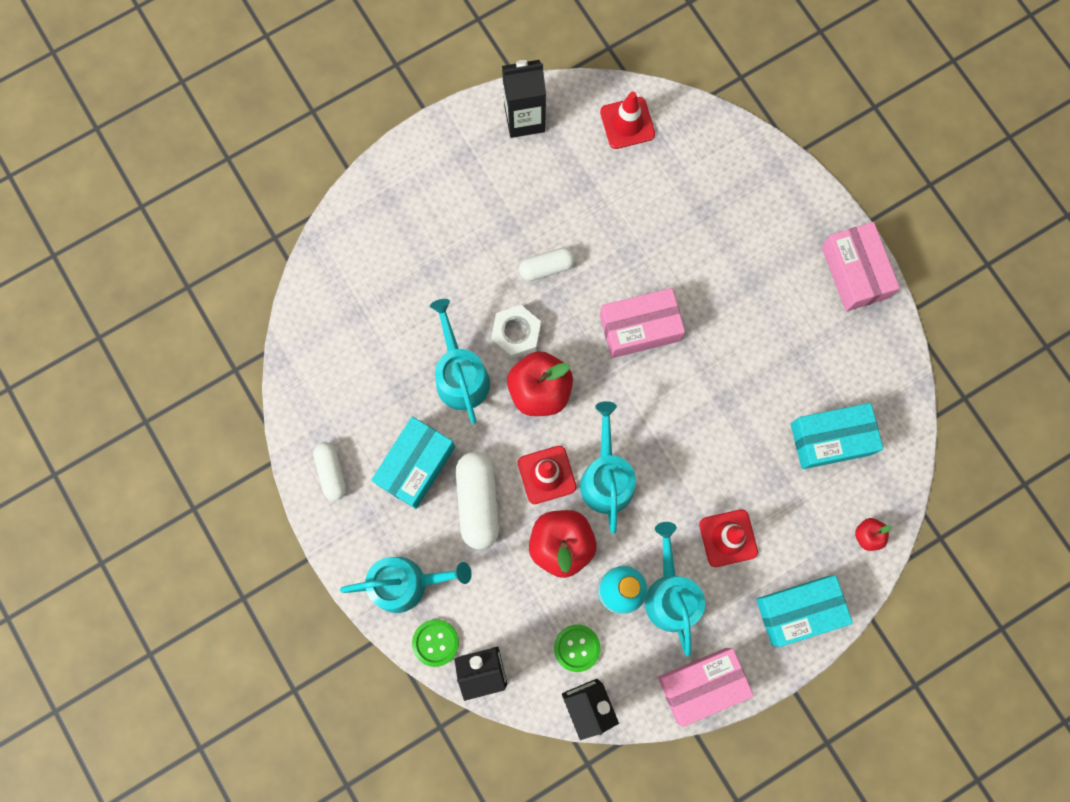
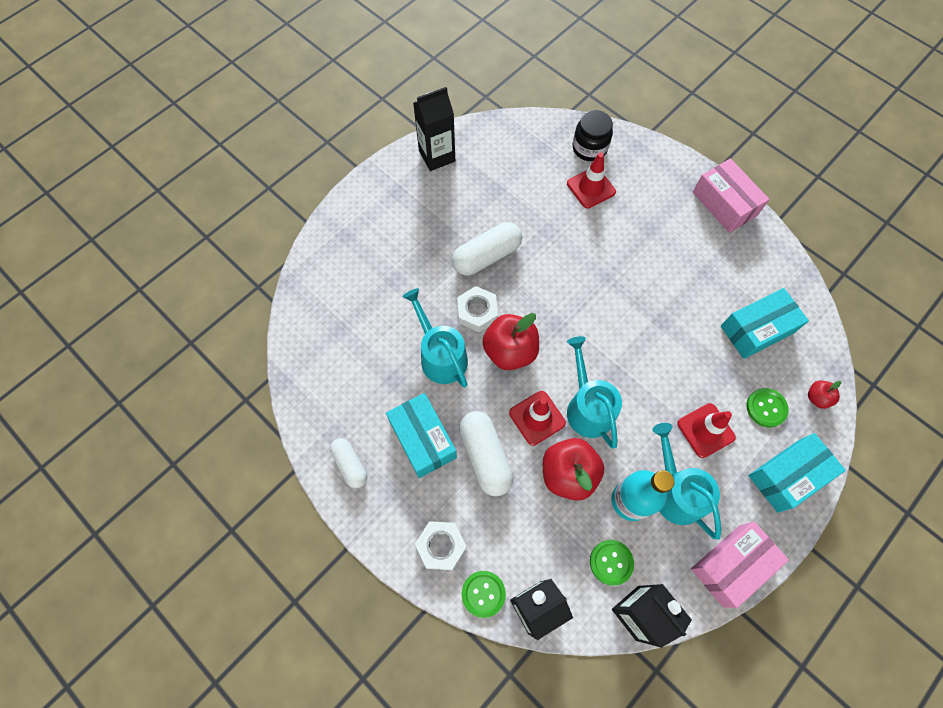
camera: 15 degrees left, 10 degrees down
(405, 583) = (441, 546): turquoise watering can -> white nut
(416, 465) = (423, 439): turquoise box -> turquoise box turned 45 degrees counterclockwise
(547, 267) = (486, 256): white capsule -> white capsule, size x1.61
(627, 123) = (516, 142): red traffic cone -> red traffic cone (591, 188)
(639, 328) = (575, 283): pink box -> none
(715, 155) = (589, 148): none -> black jar
(805, 531) = (766, 408): none -> green button

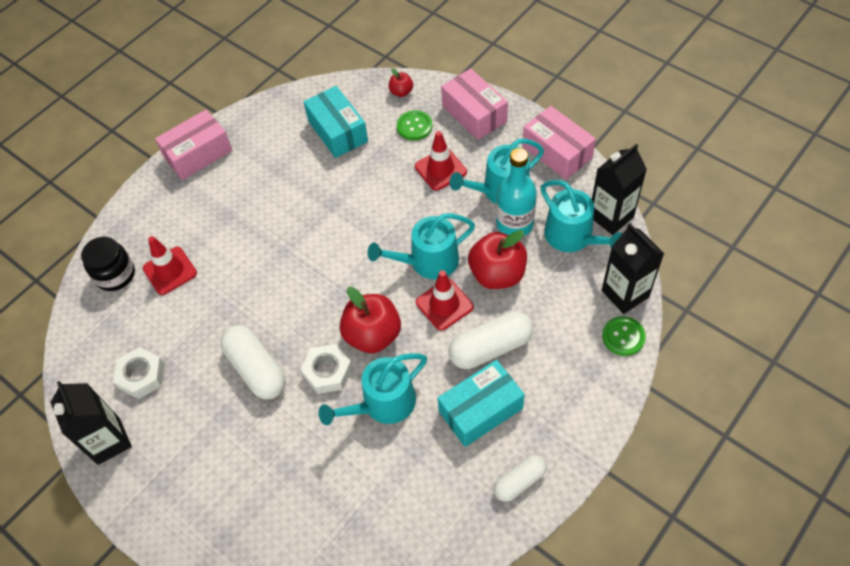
camera: 90 degrees left, 10 degrees down
(441, 546) = (587, 378): white nut -> white nut (141, 376)
(611, 562) = (572, 237): green button -> turquoise watering can
(787, 476) = (474, 114): turquoise box -> pink box

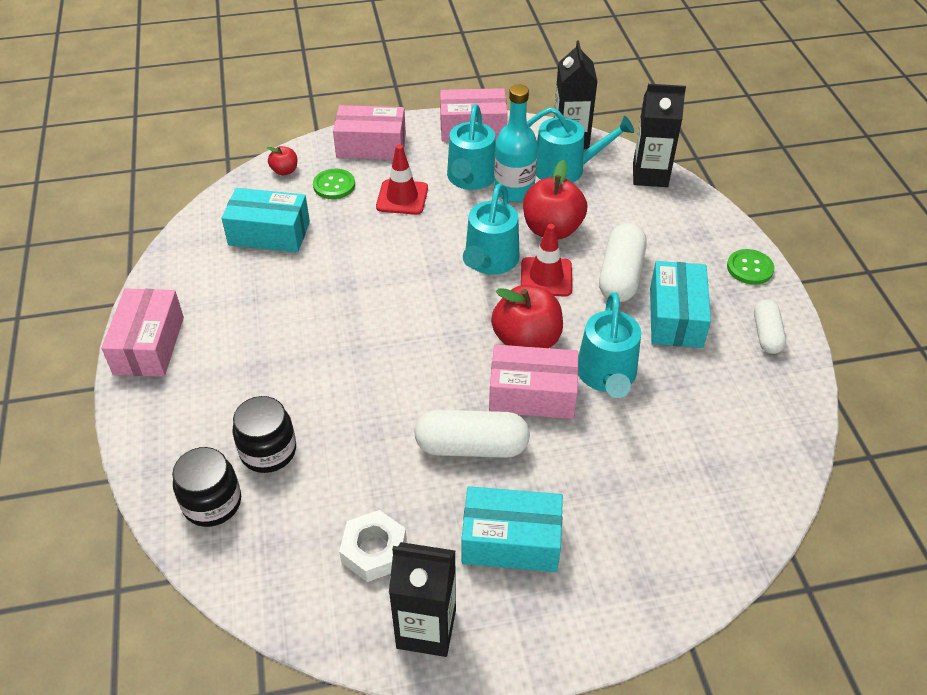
camera: 55 degrees left, 10 degrees down
(170, 271) = (268, 451): red traffic cone -> black jar
(201, 442) = (511, 541): none -> turquoise box
(327, 372) = (532, 394): white nut -> pink box
(623, 337) = (688, 199): green button -> green button (749, 268)

